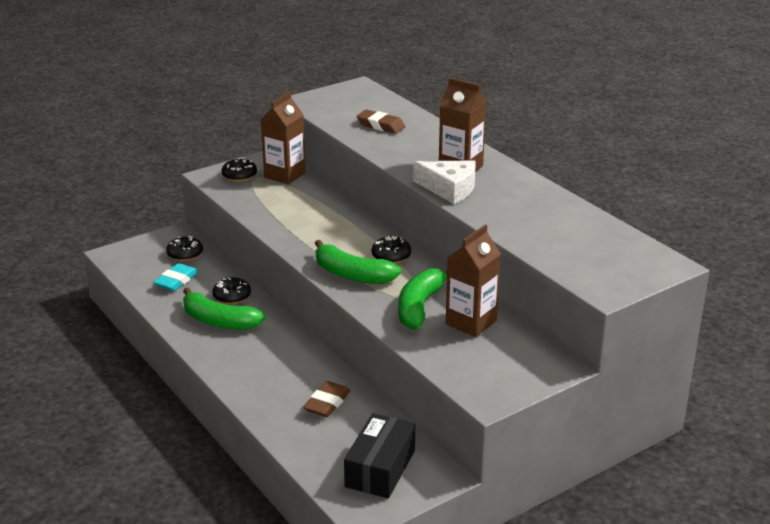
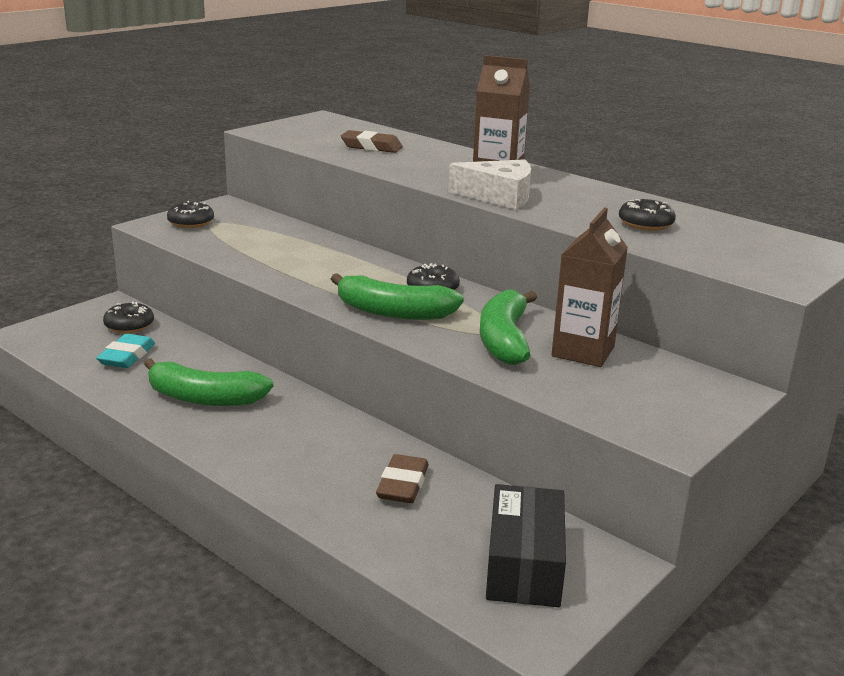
camera: 15 degrees left, 5 degrees down
(232, 296) = (212, 367): black donut -> black donut (645, 224)
(285, 175) = (250, 219): brown carton -> none

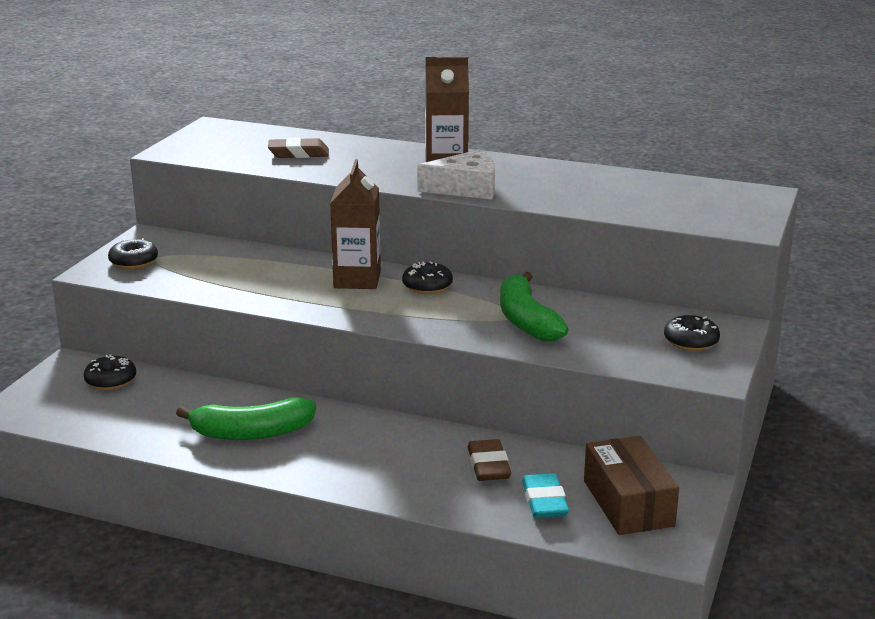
camera: 20 degrees left, 0 degrees up
(127, 356) = (138, 411): turquoise eraser -> turquoise eraser (544, 501)
(393, 312) = (412, 315): green banana -> none
(524, 565) = (628, 503): black box -> brown box
(583, 351) = (596, 318): brown carton -> brown carton (357, 280)
(645, 224) = (609, 194): black donut -> black donut (691, 341)

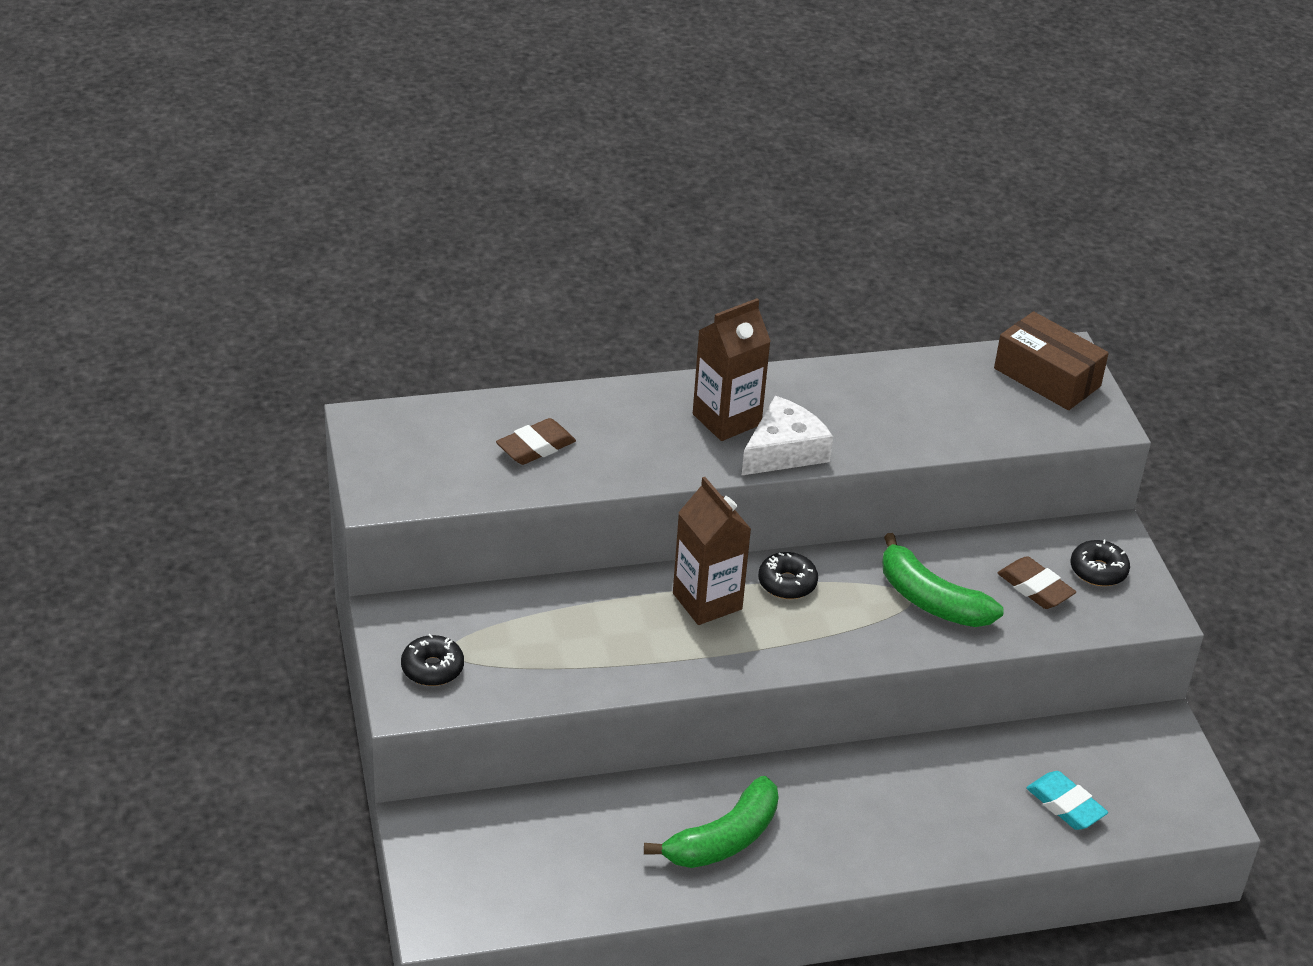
camera: 35 degrees left, 15 degrees up
(111, 380) = (496, 830): black donut -> none
(488, 466) = (980, 782): brown eraser -> brown eraser (1035, 588)
(628, 503) = (1132, 774): brown box -> brown box (1047, 377)

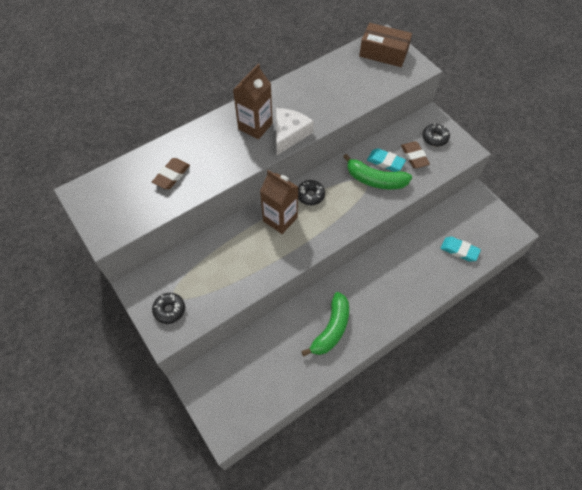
camera: 20 degrees left, 20 degrees up
(970, 578) = (385, 162): none -> turquoise eraser
(1035, 588) = (414, 157): brown eraser -> brown eraser turned 45 degrees clockwise

